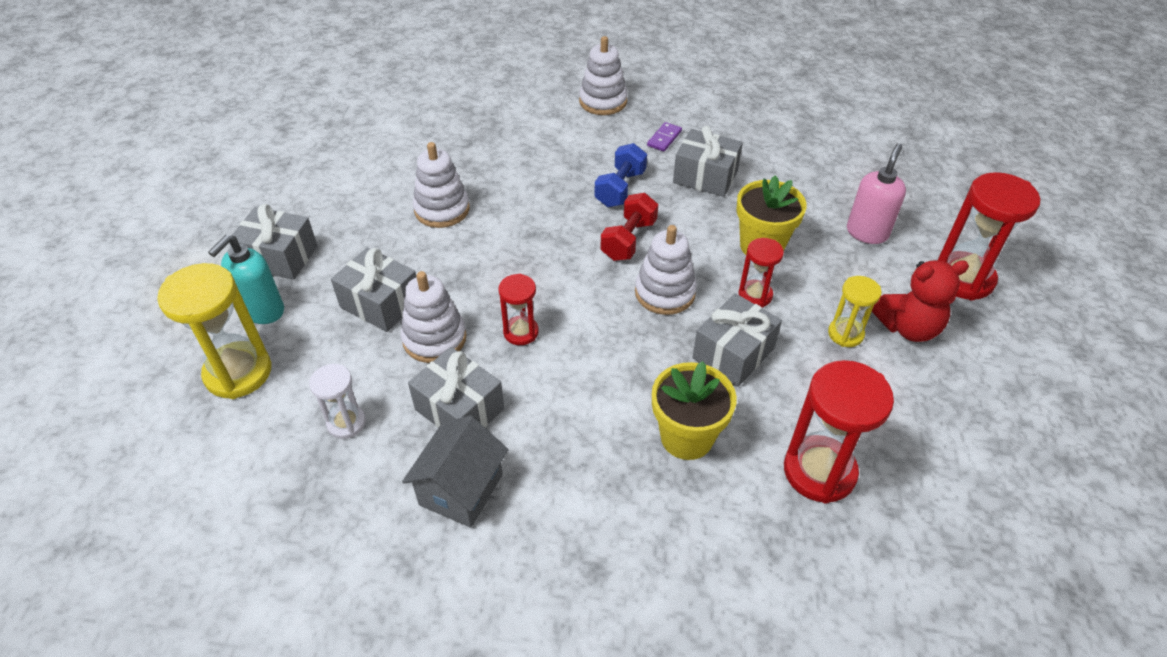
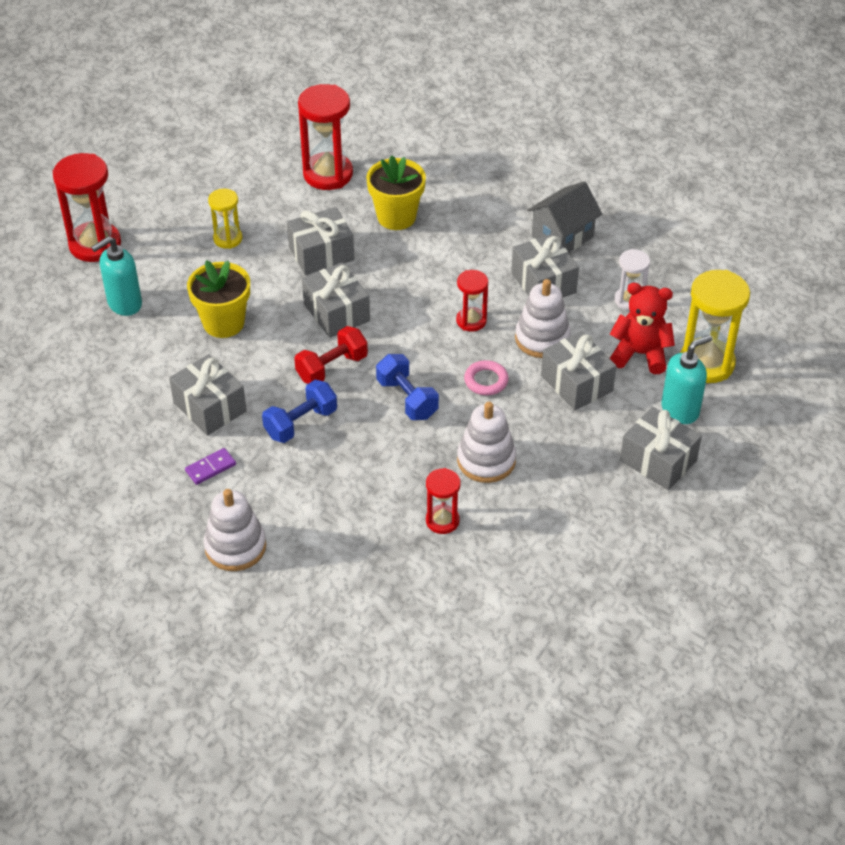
camera: 155 degrees left, 0 degrees up
(474, 276) = (486, 381): none -> pink ring
(541, 236) = (407, 399): none -> blue dumbbell
(665, 293) = (336, 313): white stacking toy -> grey gift
(755, 295) = (267, 287): red hourglass -> red hourglass (442, 521)
(867, 232) = (124, 304): pink soap dispenser -> turquoise soap dispenser
(908, 327) = (178, 228): red teddy bear -> red teddy bear (640, 354)

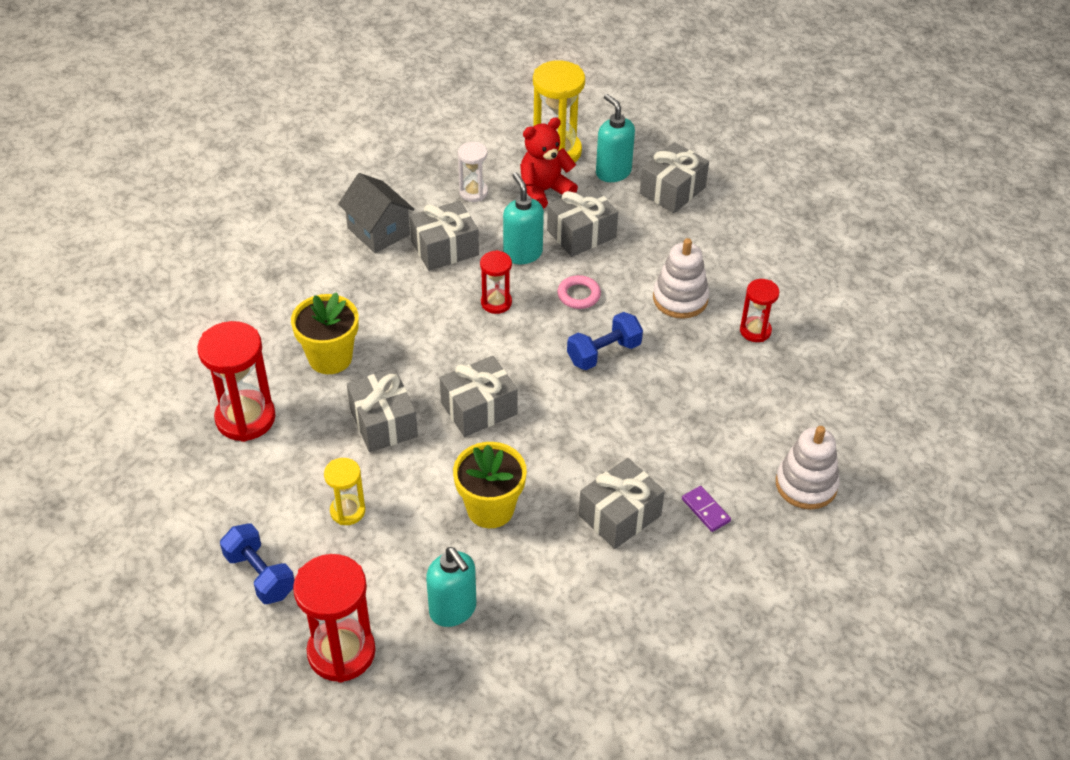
camera: 90 degrees left, 0 degrees up
(301, 423) = (639, 436): blue dumbbell -> blue dumbbell (260, 575)
(332, 368) = (561, 412): red dumbbell -> none
(542, 338) = (522, 253): white stacking toy -> turquoise soap dispenser
(640, 354) = (544, 191): red teddy bear -> red teddy bear turned 45 degrees clockwise

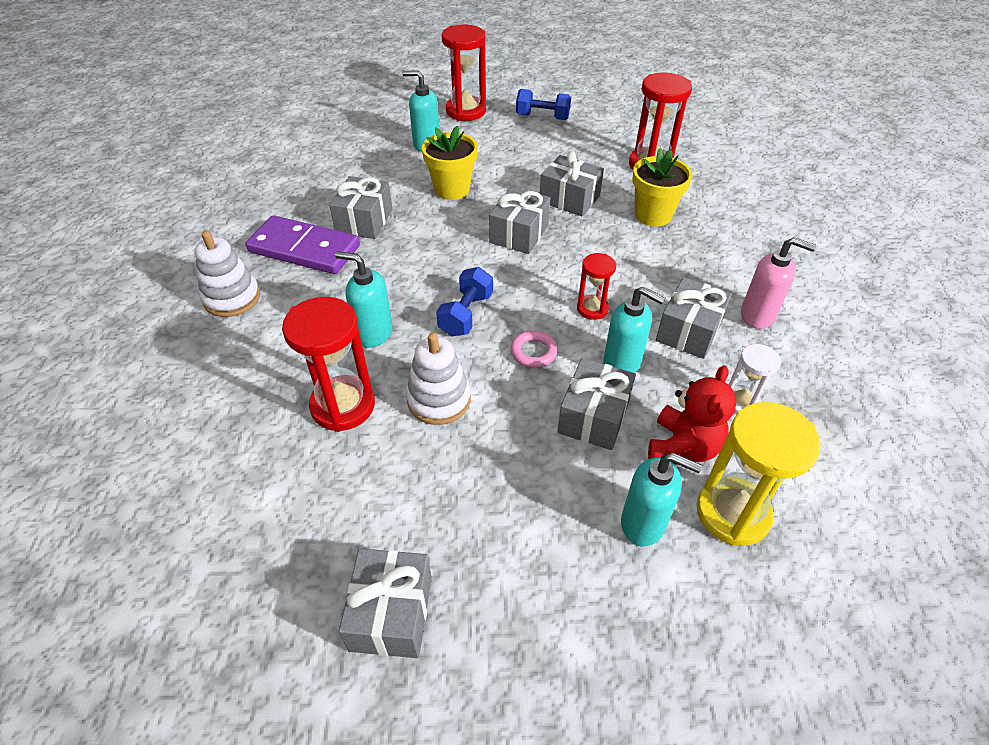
camera: 145 degrees right, 0 degrees up
(347, 511) = (533, 154): yellow hourglass -> none
(378, 231) = (757, 315): grey house -> pink soap dispenser
(672, 190) = (554, 540): grey gift -> grey gift (391, 613)
(694, 377) = (373, 333): none -> turquoise soap dispenser
(705, 510) = (304, 249): purple domino -> purple domino, size x2.49
(755, 331) = (343, 406): red hourglass -> red hourglass, size x1.78

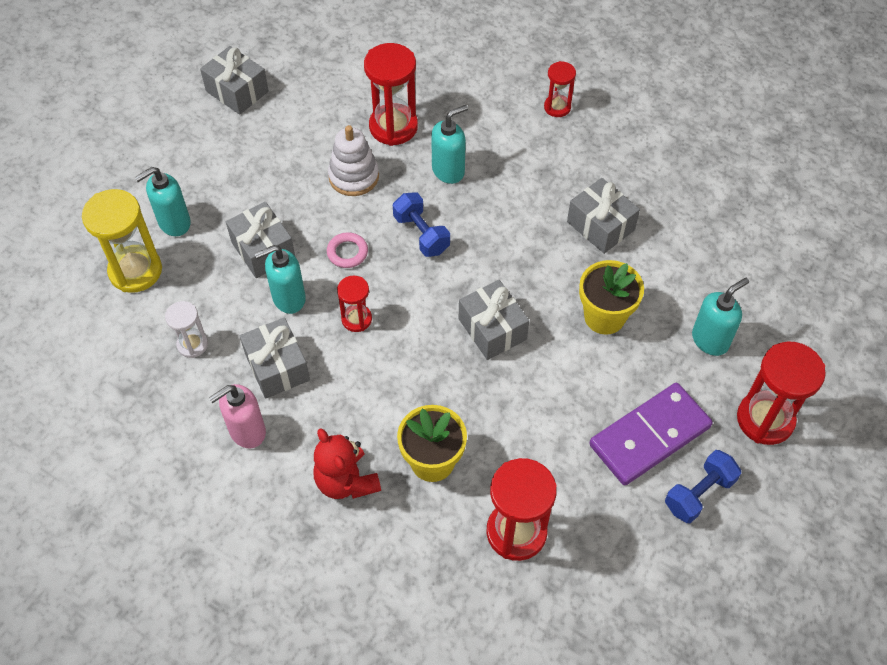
camera: 125 degrees right, 10 degrees up
(232, 298) = (557, 107): white stacking toy -> red hourglass
(304, 249) = (589, 170): purple domino -> purple domino (650, 436)
(569, 199) = (514, 406): grey gift -> none
(682, 447) = (196, 281): red teddy bear -> red teddy bear (346, 481)

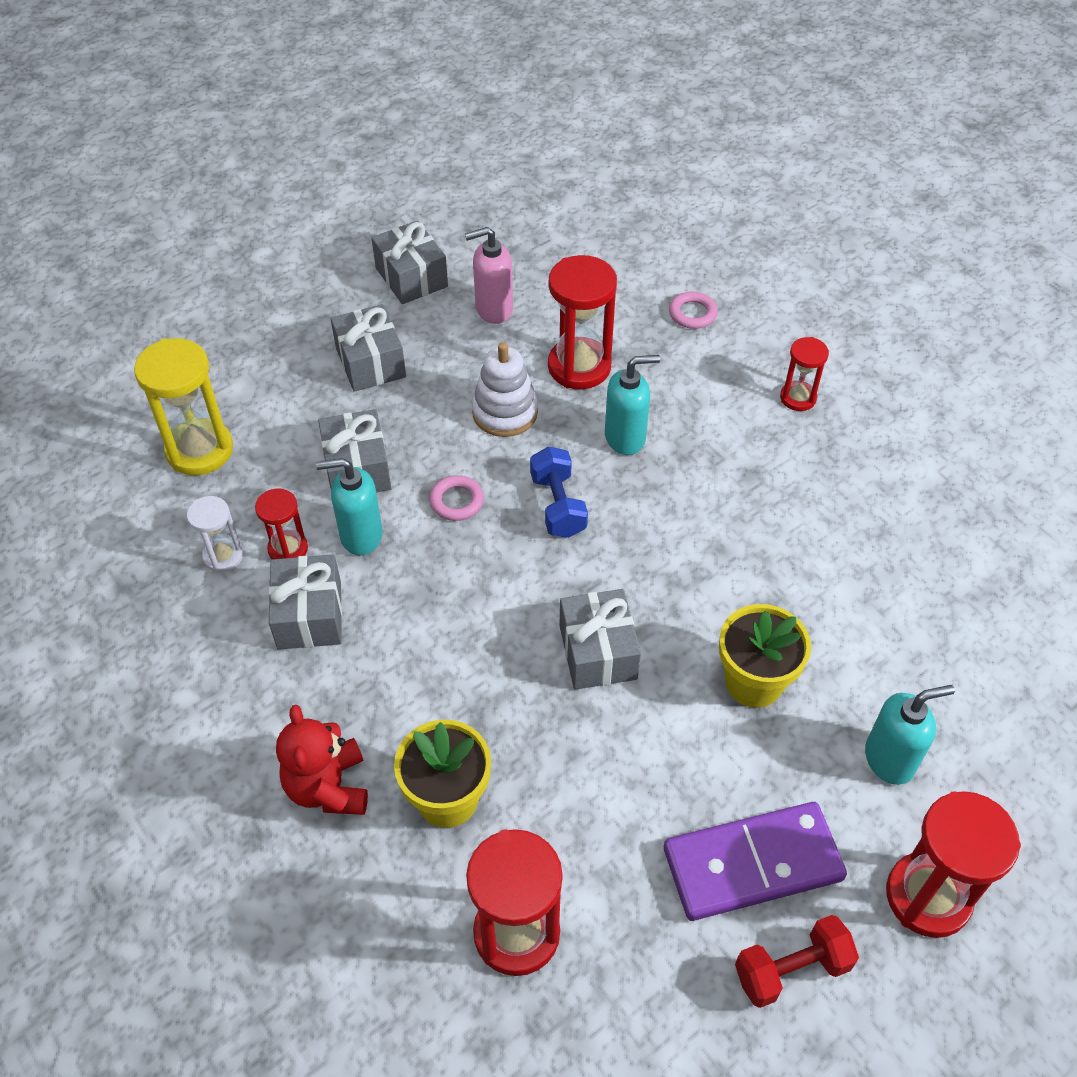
camera: 20 degrees right, 5 degrees down
(174, 223) = (269, 407): turquoise soap dispenser -> none
(247, 431) = (237, 683): pink soap dispenser -> pink soap dispenser (493, 309)
(356, 319) = (432, 586): red hourglass -> red hourglass (288, 549)
(458, 64) = (692, 313): none -> pink ring
(600, 226) = (796, 562): grey gift -> grey gift (371, 362)
(699, 493) = (791, 969): blue dumbbell -> red dumbbell

